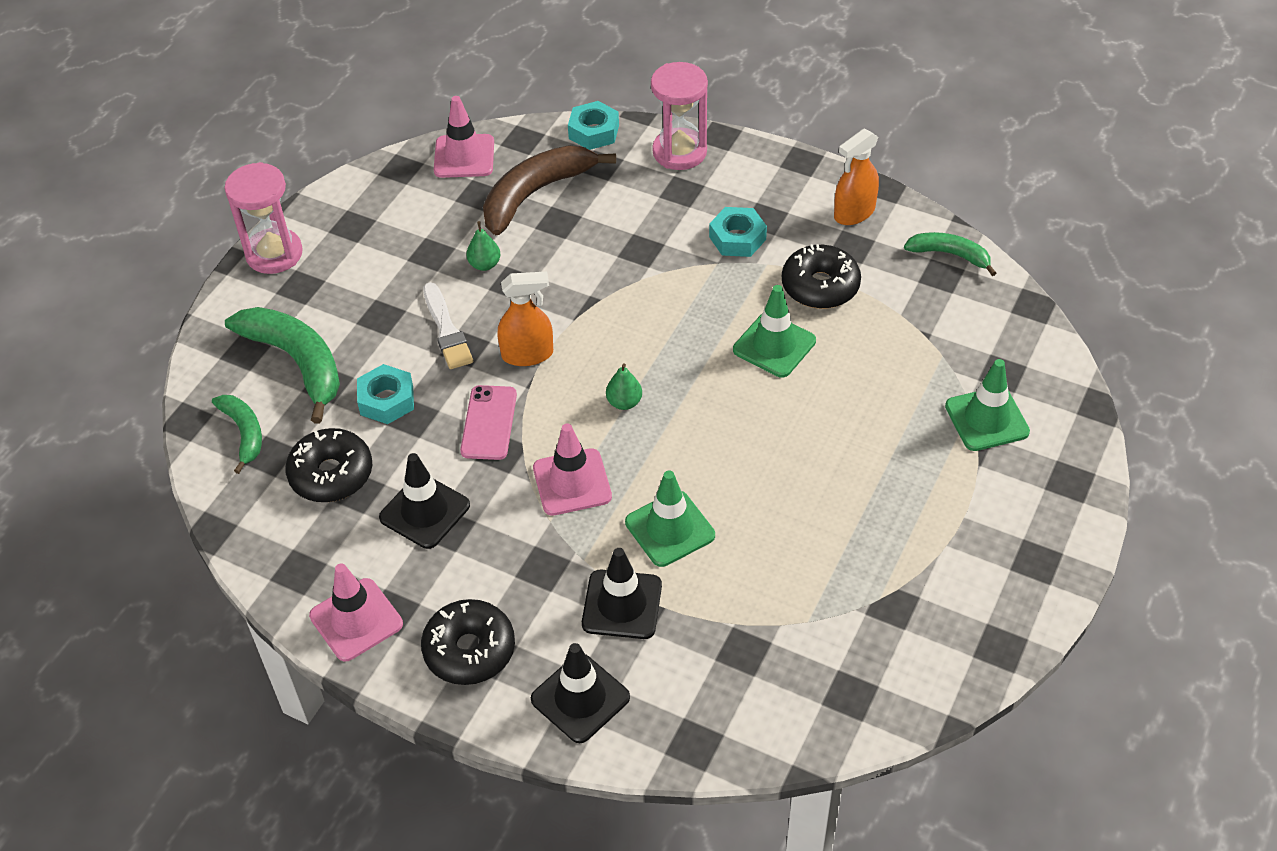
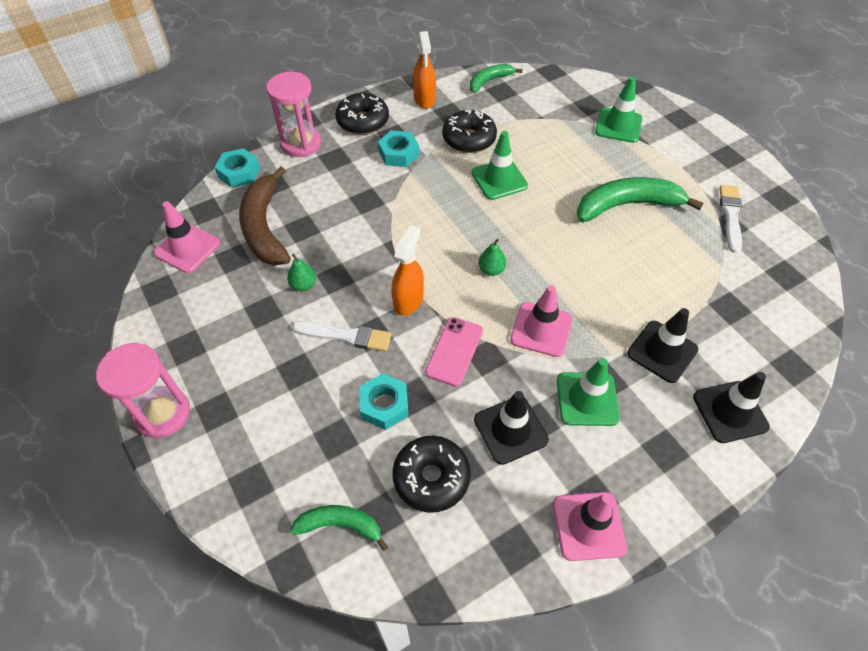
camera: 60 degrees left, 5 degrees up
(296, 362) = (295, 450): green banana -> green banana (627, 205)
(469, 650) = (656, 460): black donut -> black donut (363, 121)
(489, 423) = (454, 351): pink phone -> pink phone turned 75 degrees clockwise
(670, 529) = (613, 297): green traffic cone -> green traffic cone (587, 399)
(912, 601) = (730, 216): none -> white brush

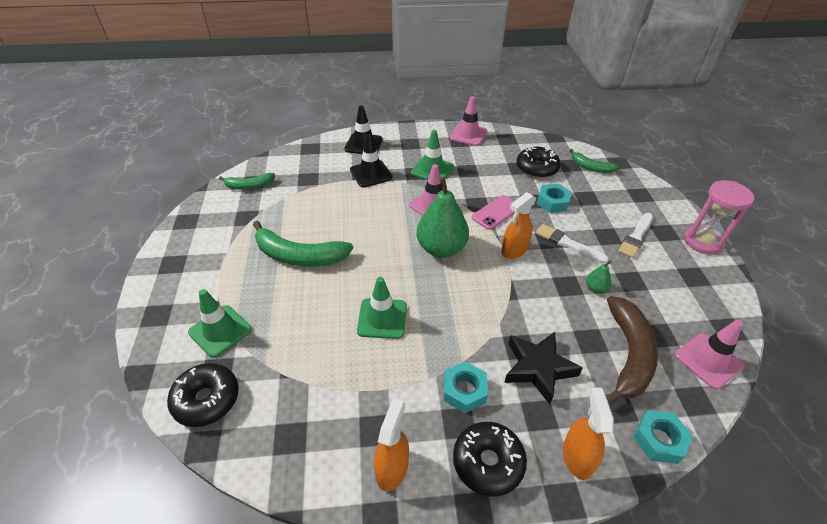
camera: 155 degrees left, 10 degrees down
(301, 143) = (577, 457): pink hourglass -> orange spray bottle
(344, 188) = (538, 368): none -> black star
(469, 139) = (378, 378): black donut -> black donut (206, 399)
(489, 81) = (290, 464): green banana -> green banana (249, 186)
(491, 270) = (441, 248): green pear -> green pear, size x2.29
(510, 430) = (483, 171): black traffic cone -> none
(730, 216) = (236, 222): white brush -> white brush (636, 237)

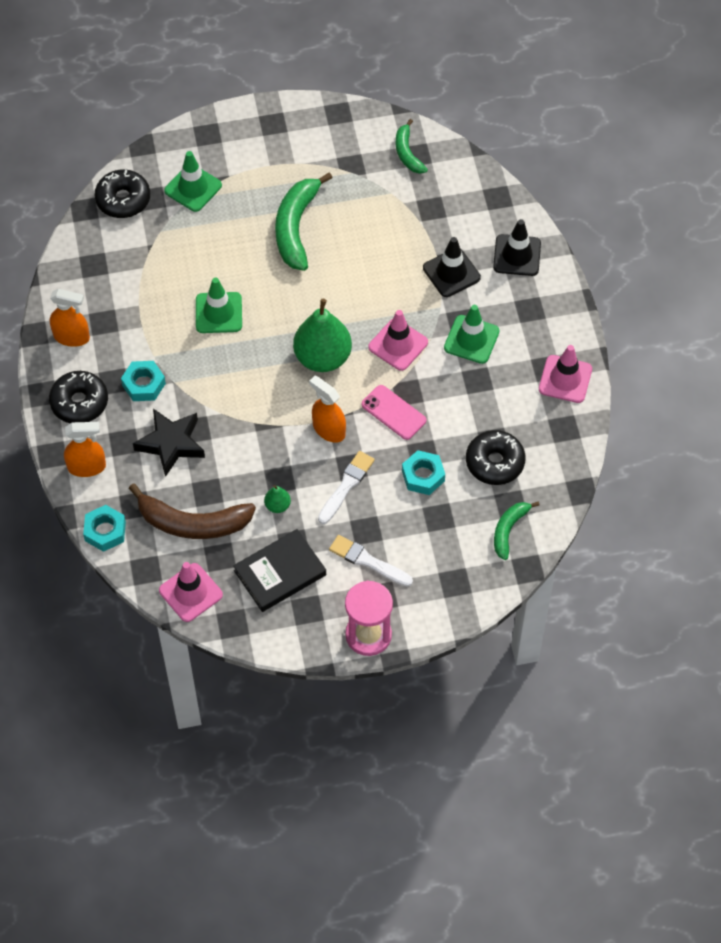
camera: 85 degrees right, 15 degrees up
(664, 291) = (280, 573): none -> black book

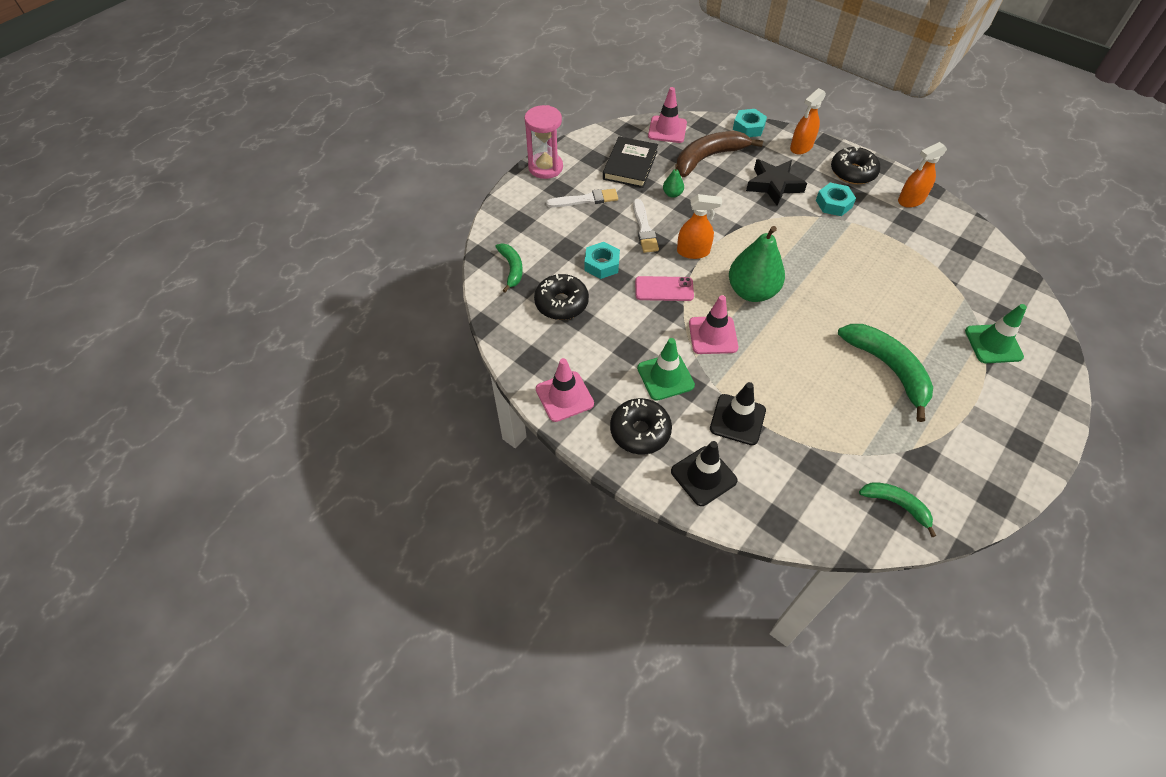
camera: 140 degrees right, 5 degrees down
(123, 199) = (1019, 301): black donut -> black donut (640, 431)
(219, 313) = (852, 273): green traffic cone -> none

